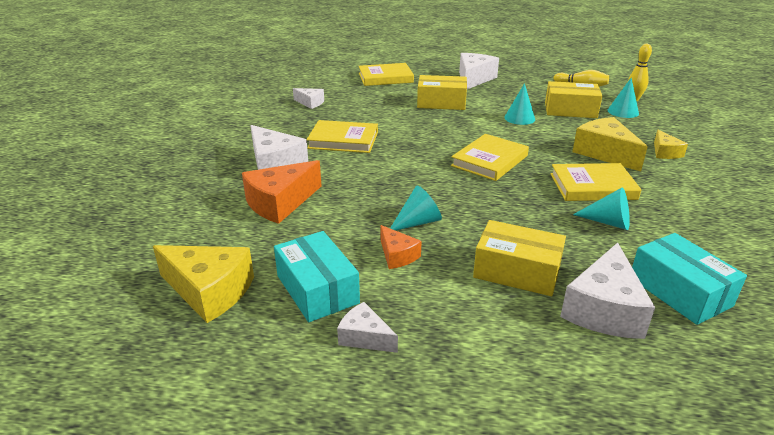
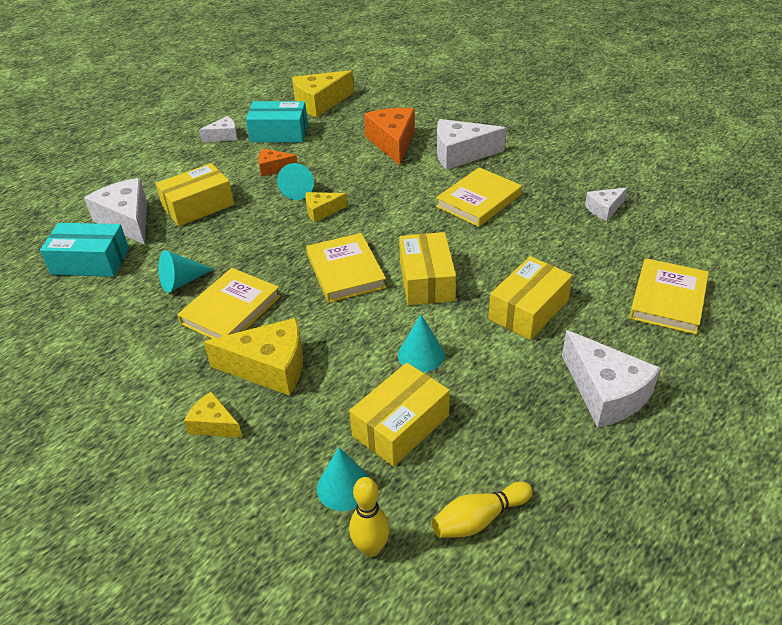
camera: 125 degrees right, 10 degrees up
(435, 197) = (322, 211): none -> yellow cheese
(458, 133) = (426, 280): none -> yellow box

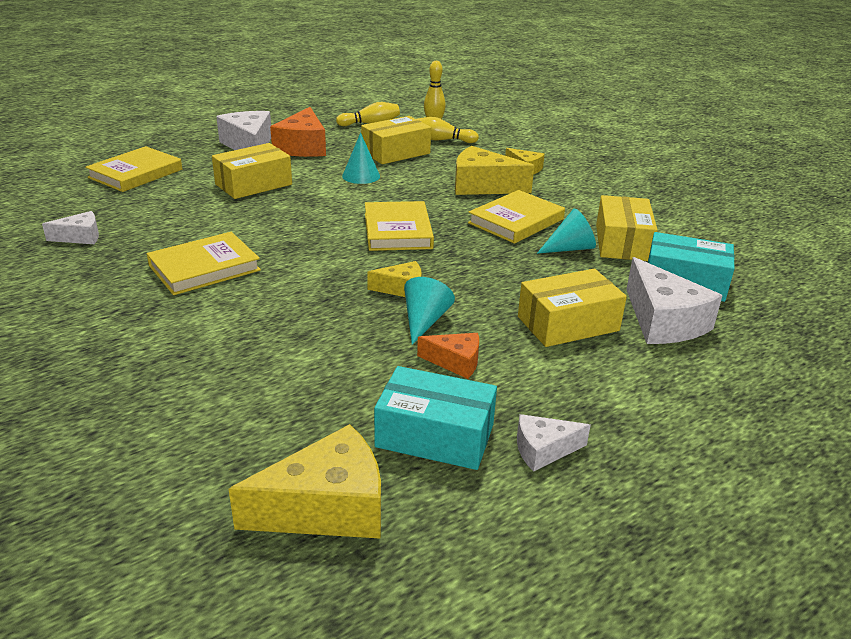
camera: 170 degrees left, 10 degrees down
(344, 487) = (442, 140): turquoise cone -> yellow bowling pin
(392, 143) = (246, 372): orange cheese -> orange cheese (303, 147)
(426, 280) = (323, 213): yellow box -> yellow box (622, 242)
(461, 154) = (161, 331): white cheese -> none

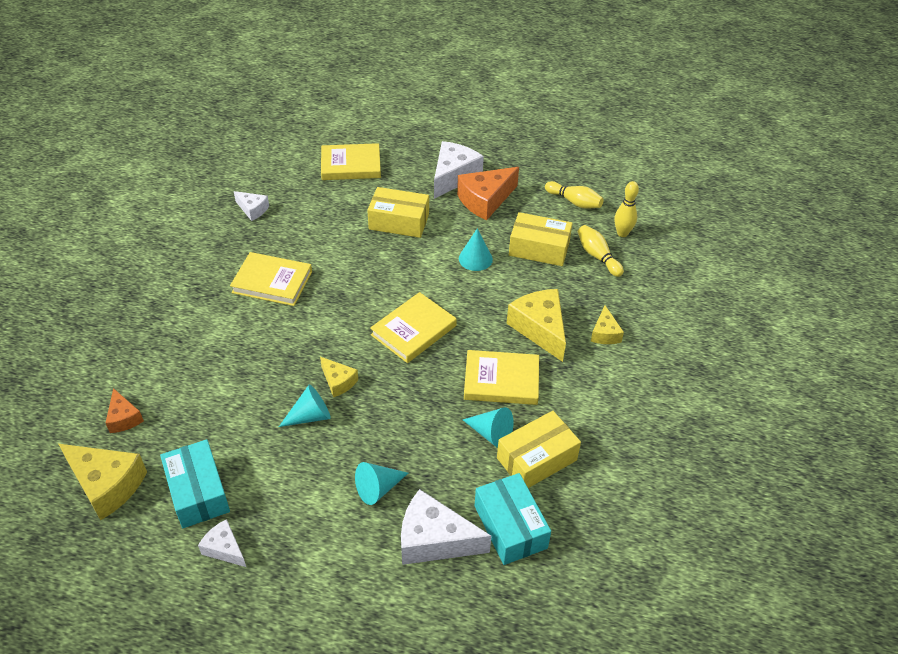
camera: 50 degrees right, 15 degrees up
(455, 362) = (278, 458): orange cheese -> orange cheese (124, 418)
(568, 324) = (378, 488): yellow box -> turquoise cone
(663, 321) = (434, 540): white cheese -> white cheese turned 75 degrees clockwise

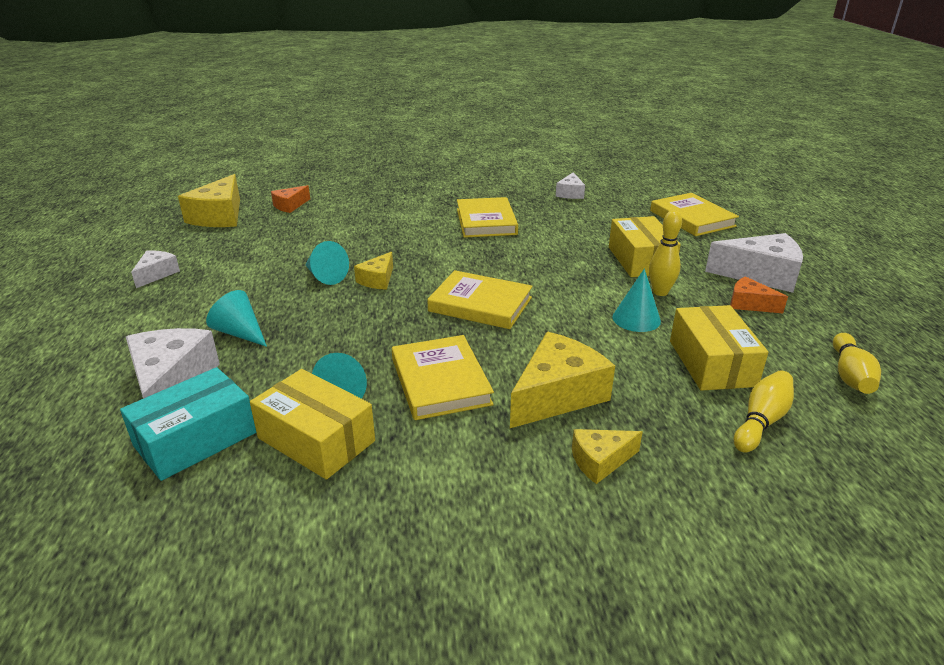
camera: 70 degrees right, 15 degrees down
(198, 492) = (218, 249): turquoise box -> none
(485, 200) = (749, 304): orange cheese -> orange cheese, size x0.55
(622, 233) = (847, 438): yellow bowling pin -> yellow bowling pin (660, 292)

